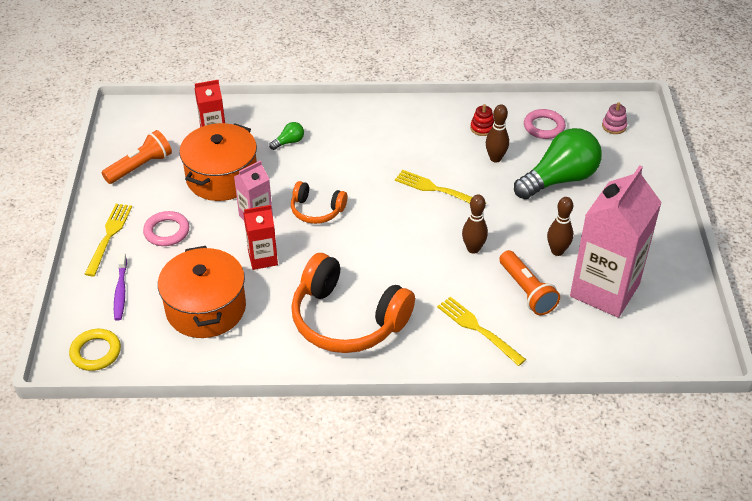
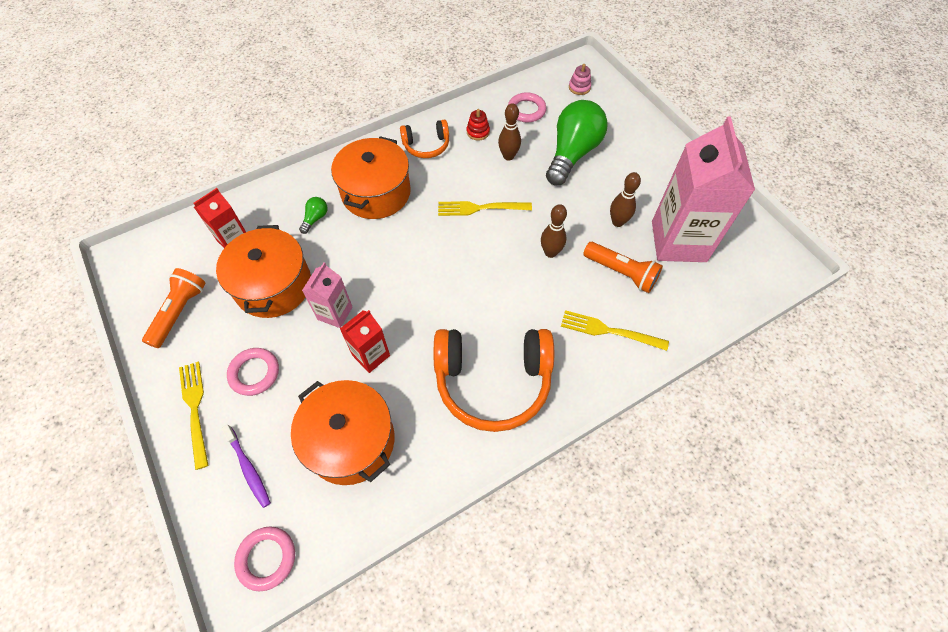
camera: 30 degrees left, 15 degrees up
(96, 352) = (267, 558): yellow ring -> pink ring
(317, 210) = (388, 278): orange headphones -> orange headphones (426, 145)
(353, 142) = (376, 192): none -> orange pot

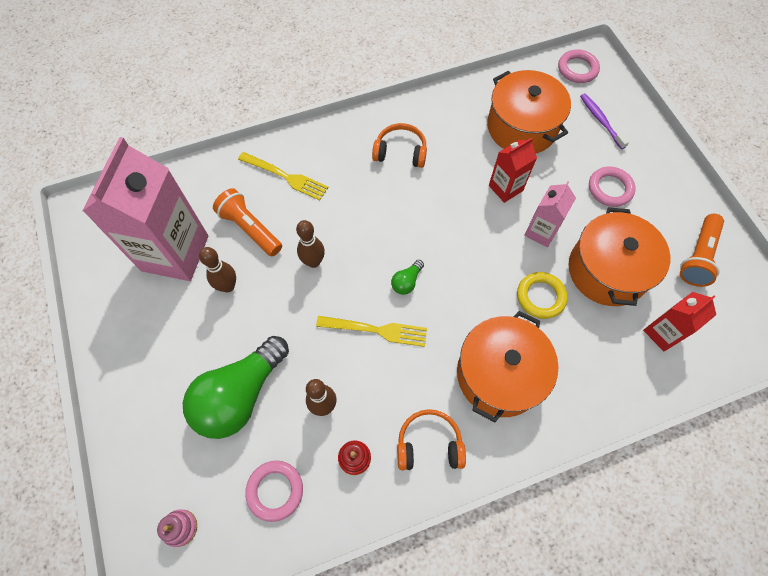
camera: 170 degrees left, 5 degrees up
(195, 409) = (655, 167): yellow fork -> none
(315, 218) = (571, 348): green light bulb -> green light bulb (406, 282)
(339, 253) = (540, 297): none -> yellow ring
(493, 381) = (400, 152): orange headphones -> orange headphones, size x0.52

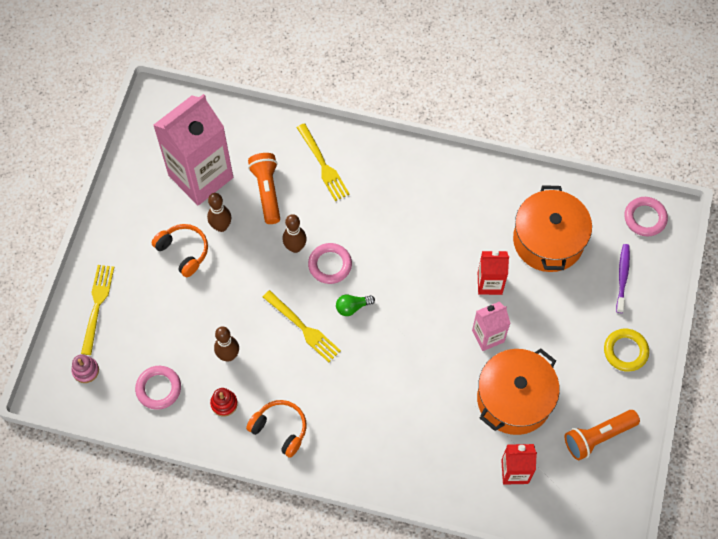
camera: 35 degrees right, 0 degrees up
(148, 447) = (97, 306): none -> yellow fork
(240, 395) = (178, 311): green light bulb -> none
(400, 152) = (429, 200): orange headphones -> orange headphones (183, 252)
(499, 374) = (366, 417): orange pot -> none
(540, 297) = (444, 384): yellow ring -> yellow ring (625, 351)
(610, 189) = (576, 338): pink ring -> pink ring (330, 265)

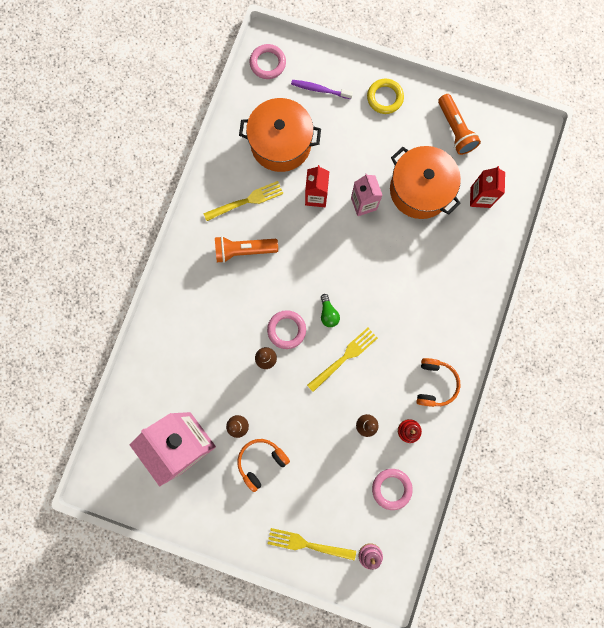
camera: 85 degrees left, 15 degrees up
(267, 191) = (208, 381): orange flashlight -> orange flashlight (244, 251)
(280, 429) = (434, 383): orange headphones -> orange headphones turned 150 degrees clockwise
(323, 164) = (186, 328): yellow fork -> yellow fork (246, 201)

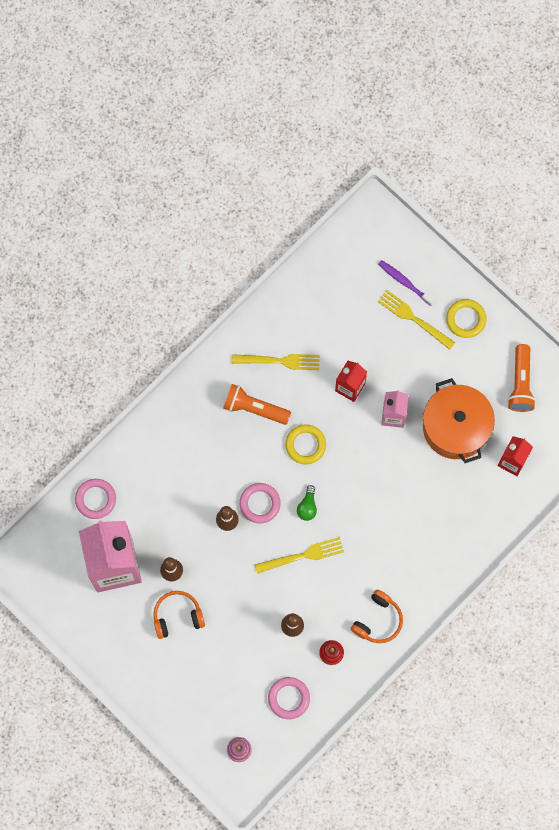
camera: 25 degrees right, 5 degrees down
(267, 63) = (365, 232): pink ring -> pink ring (95, 499)
(281, 144) = (340, 319): orange pot -> none
(302, 262) = (305, 445): none -> yellow ring
(308, 544) = (185, 712): yellow fork -> yellow fork (414, 318)

